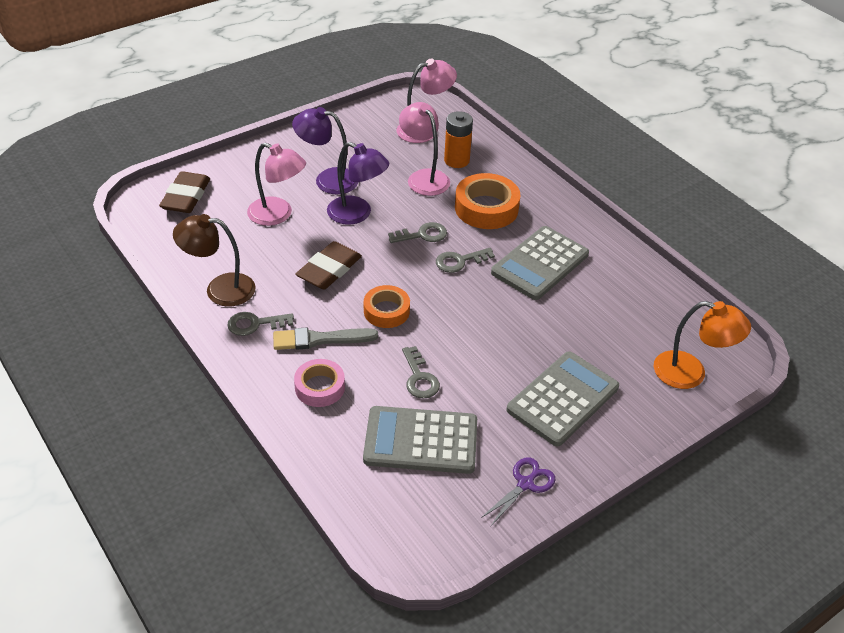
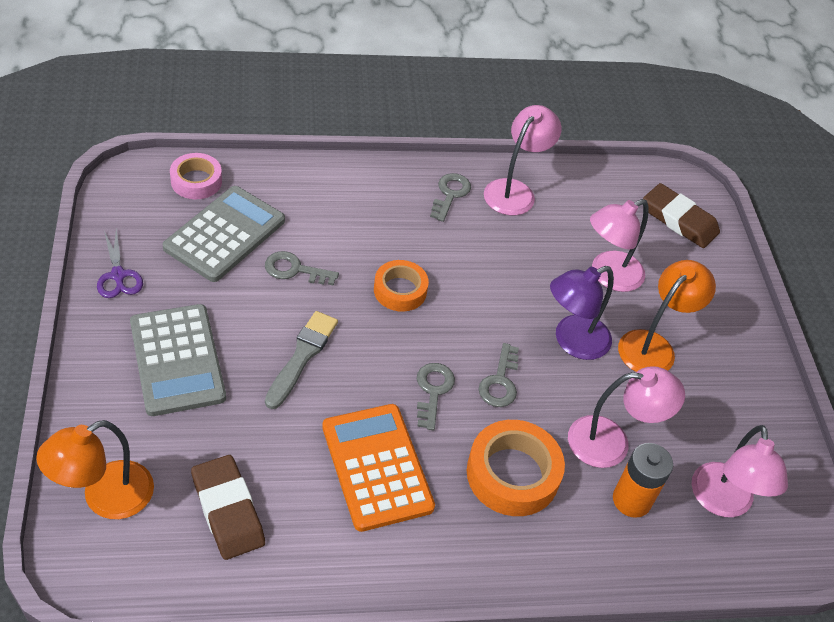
camera: 115 degrees right, 5 degrees up
(220, 289) = (515, 191): brown lamp -> pink lamp
(320, 339) = (397, 227): grey brush -> grey brush (302, 356)
(320, 387) = (339, 201): pink tape -> pink tape (196, 181)
(327, 180) = (653, 345): purple lamp -> orange lamp
(329, 269) = (492, 276): brown eraser -> brown eraser (228, 510)
(540, 264) = (376, 467): grey calculator -> orange calculator

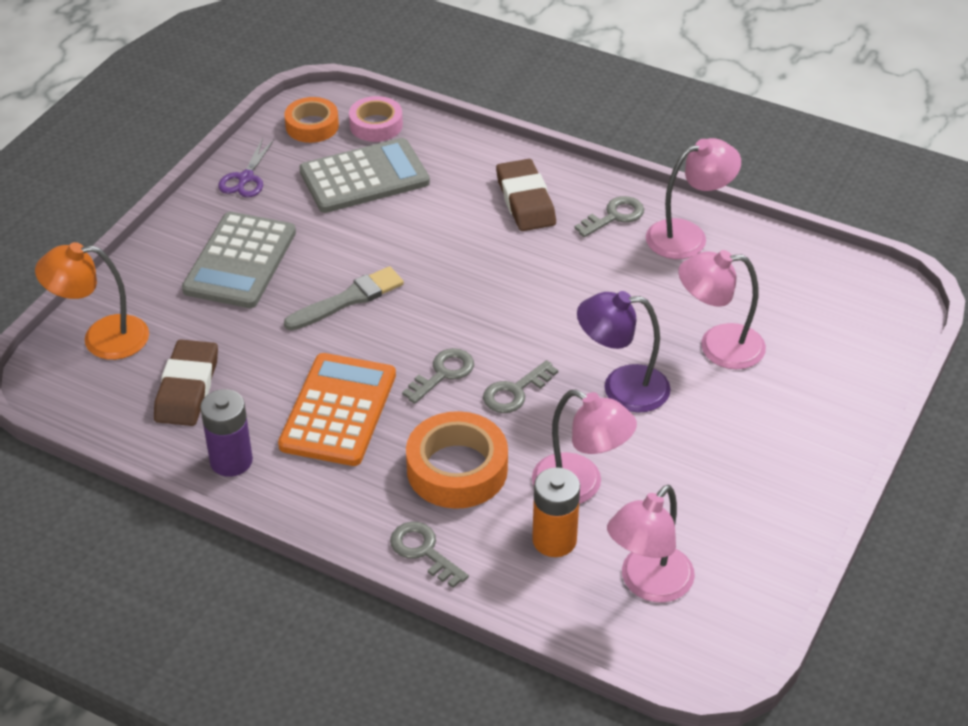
camera: 40 degrees right, 5 degrees down
(295, 270) = (402, 228): grey key -> grey key (424, 551)
(325, 563) = (231, 461): none -> purple battery
(400, 290) = (487, 280): orange tape -> orange tape (312, 126)
(653, 345) = (707, 425): orange lamp -> none
(679, 220) = (854, 326): brown eraser -> brown eraser (525, 200)

